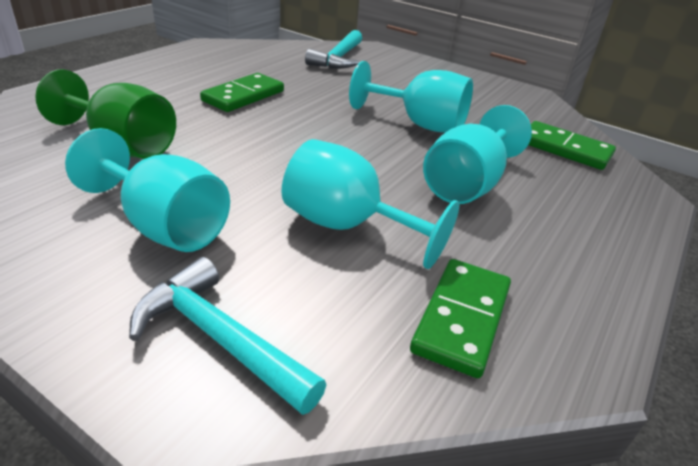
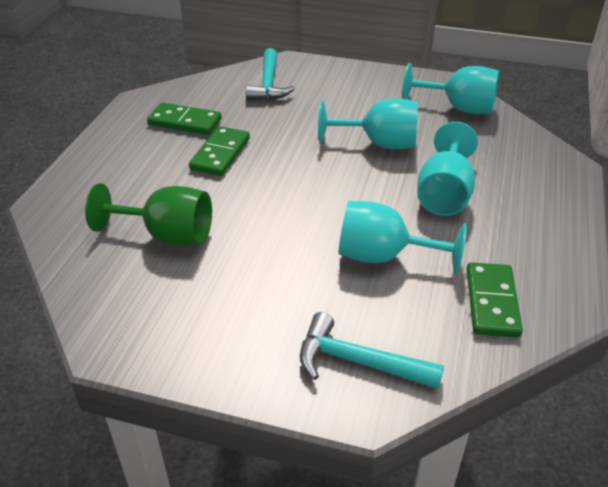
camera: 15 degrees left, 5 degrees up
(164, 226) = (260, 296): turquoise goblet -> turquoise goblet (459, 108)
(564, 149) = (497, 138): green domino -> green domino (185, 122)

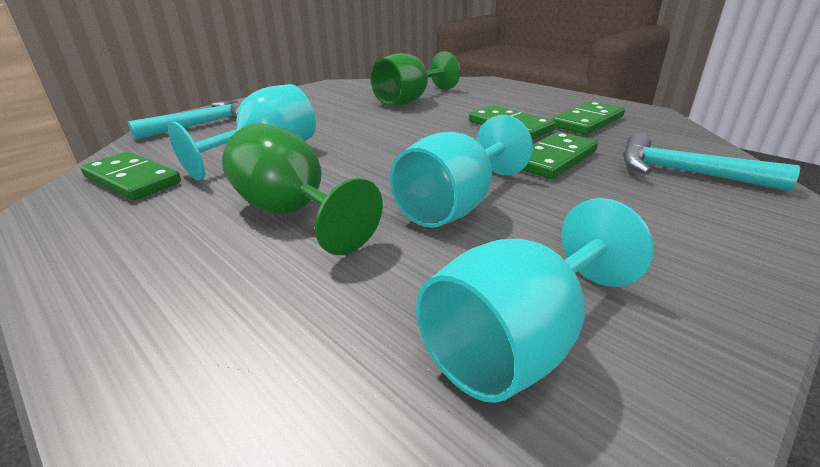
camera: 120 degrees right, 10 degrees down
(280, 125) = (554, 159): none -> green domino
(444, 194) = (293, 213): turquoise goblet -> green goblet

